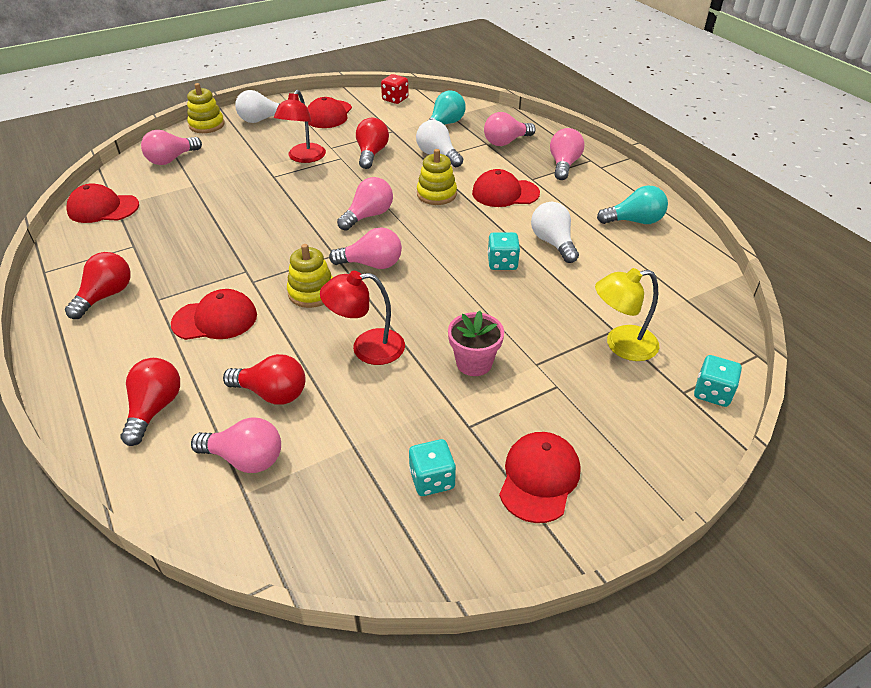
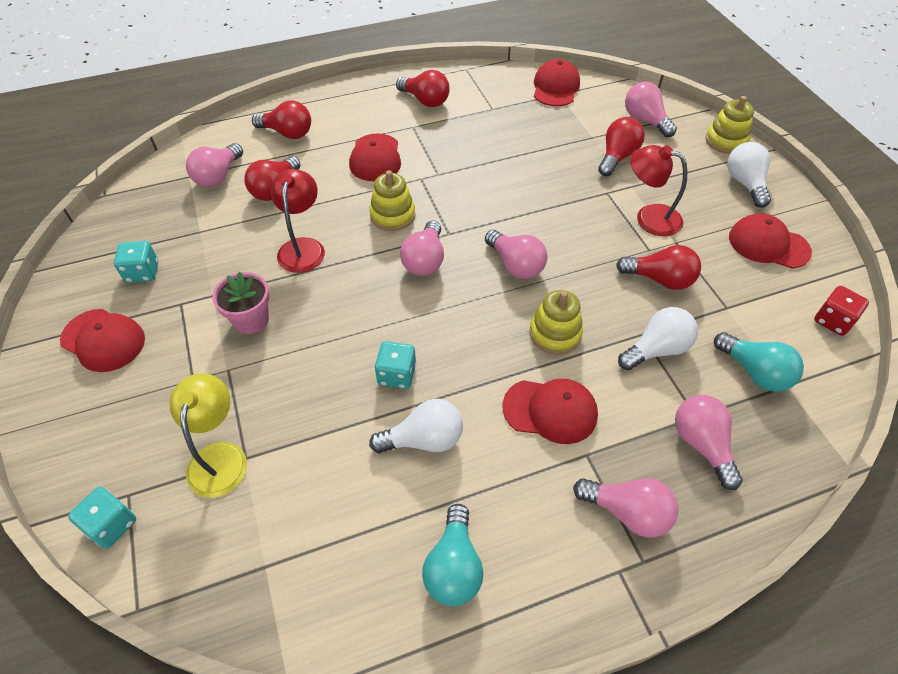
camera: 100 degrees right, 10 degrees up
(224, 172) = (617, 157): none -> red light bulb
(505, 193) = (550, 411): red cap -> red cap turned 90 degrees clockwise

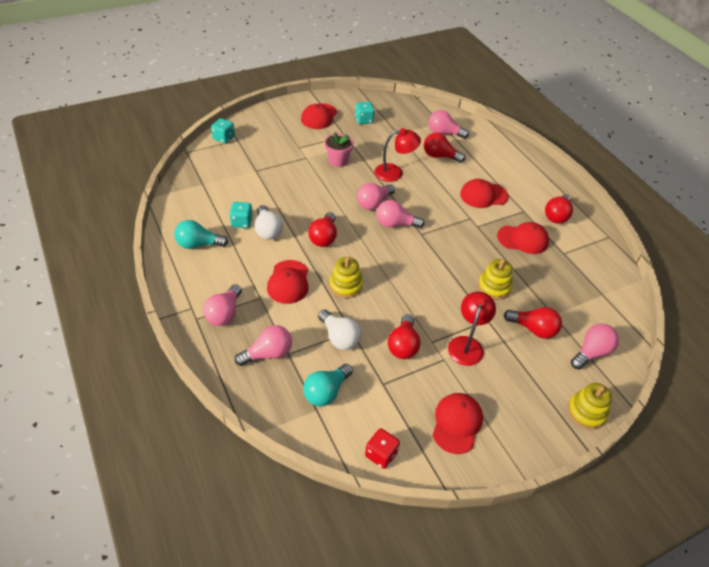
camera: 80 degrees right, 5 degrees down
(219, 457) = (256, 162): yellow lamp -> none
(287, 133) = (493, 154): red light bulb -> red light bulb (324, 237)
(392, 215) = (431, 207): yellow stacking toy -> yellow stacking toy (494, 287)
(397, 375) = (308, 217): turquoise dice -> turquoise dice (242, 222)
(515, 265) = (400, 267): pink light bulb -> pink light bulb (373, 203)
(555, 87) = (610, 292): red cap -> red cap (523, 239)
(745, 183) = (530, 418): white light bulb -> none

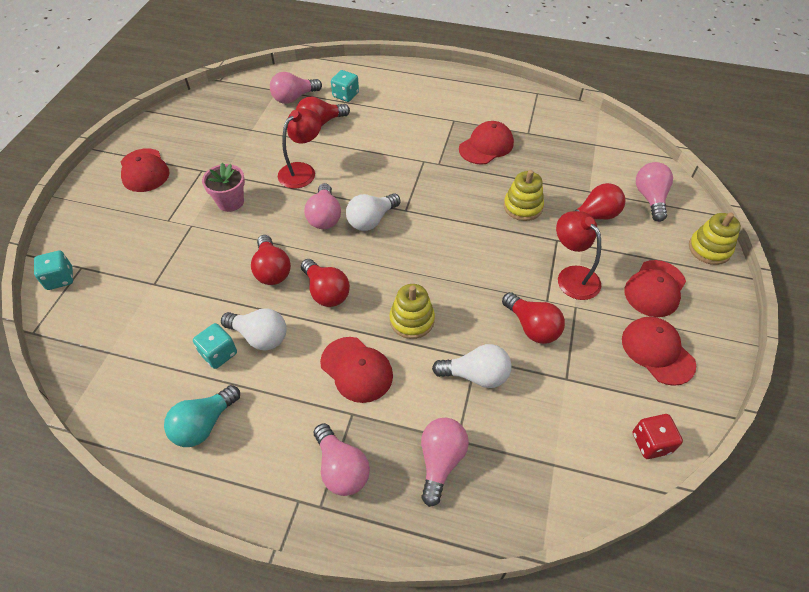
camera: 45 degrees left, 5 degrees up
(326, 392) = (537, 439): turquoise light bulb -> none
(364, 120) = (198, 140): turquoise dice -> turquoise dice (345, 95)
(395, 224) = (371, 220): pink light bulb -> white light bulb
(483, 195) = (406, 131): red cap -> red cap (655, 288)
(556, 216) = (481, 105): red light bulb -> red light bulb (272, 270)

